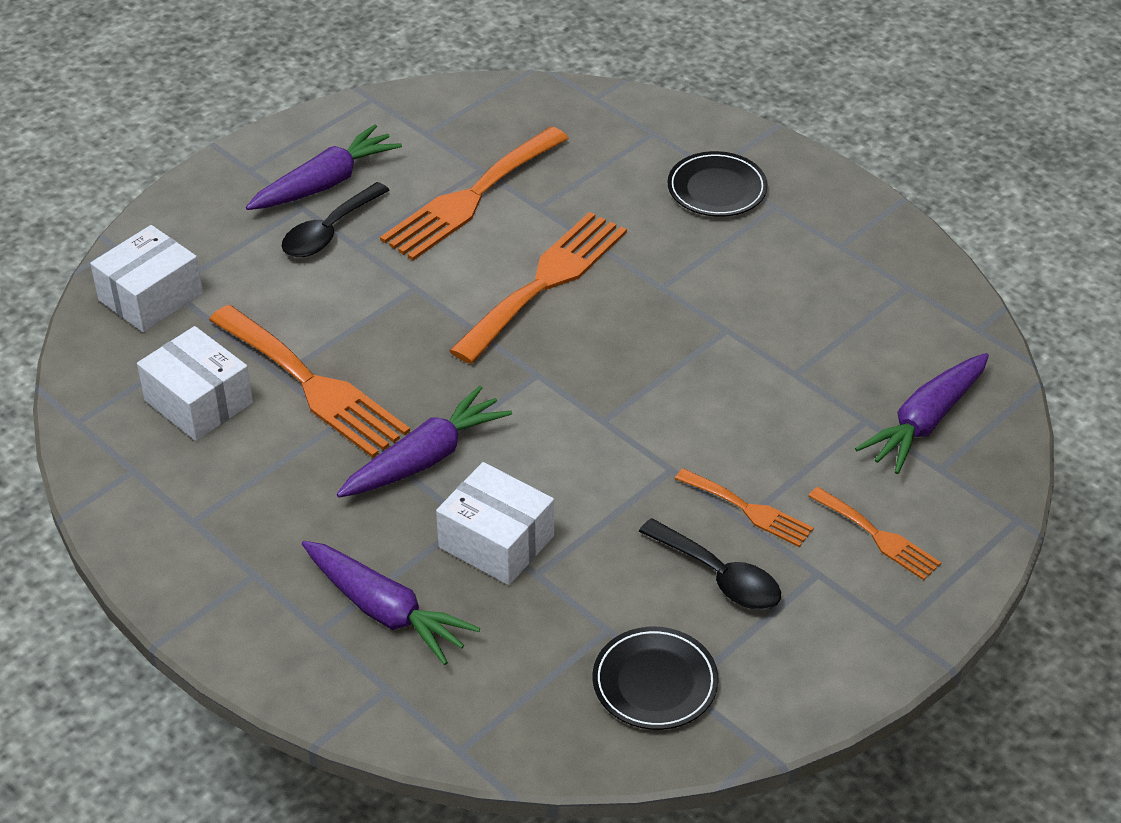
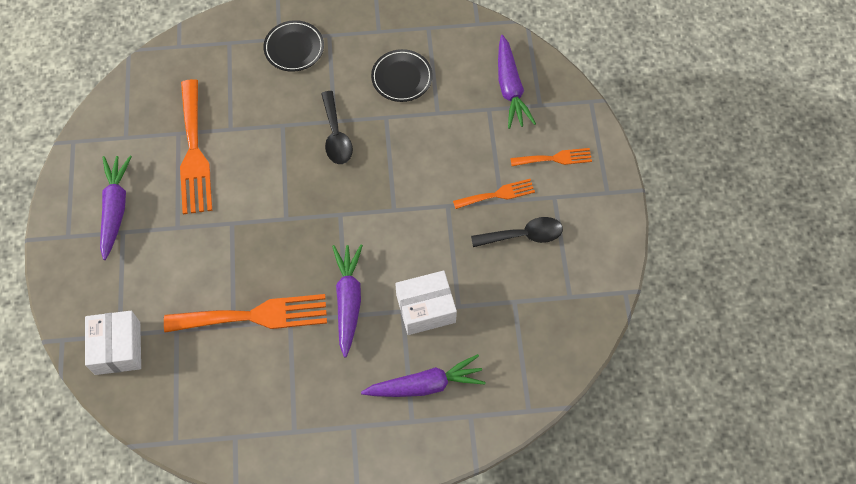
camera: 50 degrees left, 20 degrees up
(198, 402) = (216, 375): white box -> none
(329, 231) = (153, 232): black spoon -> black spoon (336, 135)
(545, 282) = (284, 165): orange fork -> none
(655, 682) = (558, 305): black plate -> black plate (402, 77)

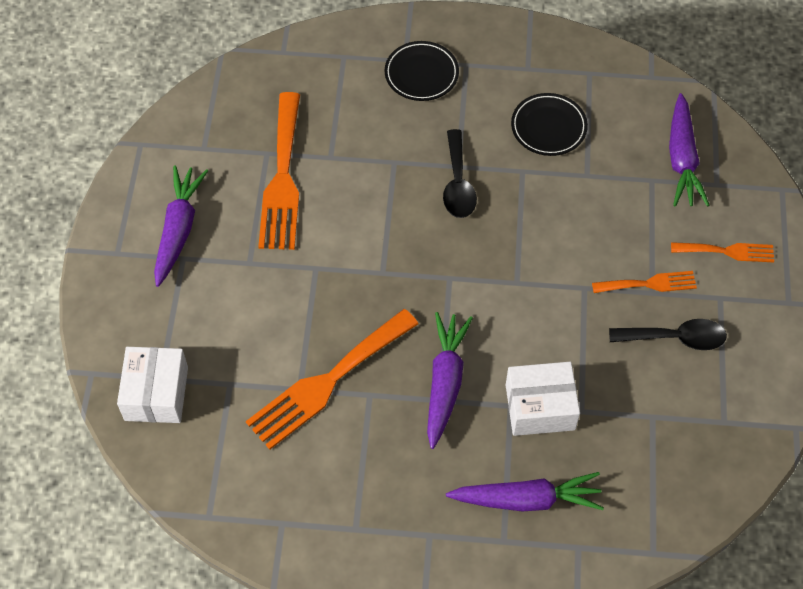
camera: 10 degrees right, 5 degrees down
(254, 316) = (327, 382): orange fork -> orange fork turned 135 degrees clockwise

